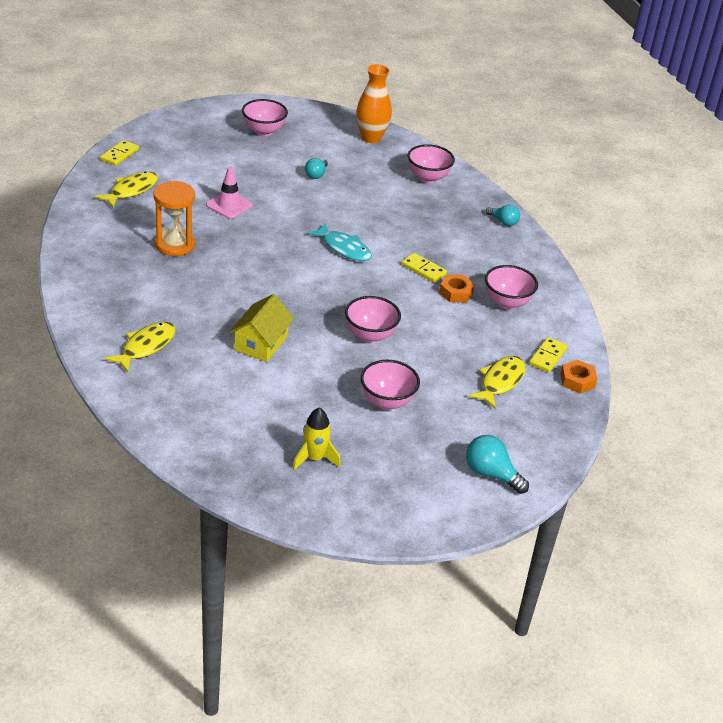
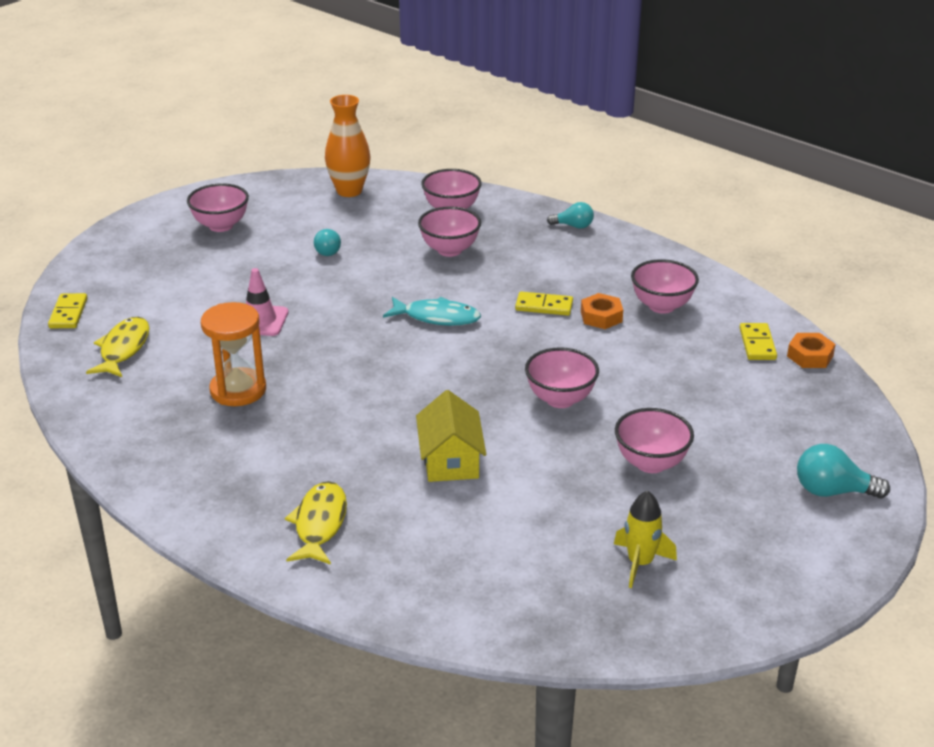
camera: 25 degrees left, 5 degrees down
(398, 205) = (449, 250): none -> pink bowl
(500, 382) = (740, 390): yellow fish -> none

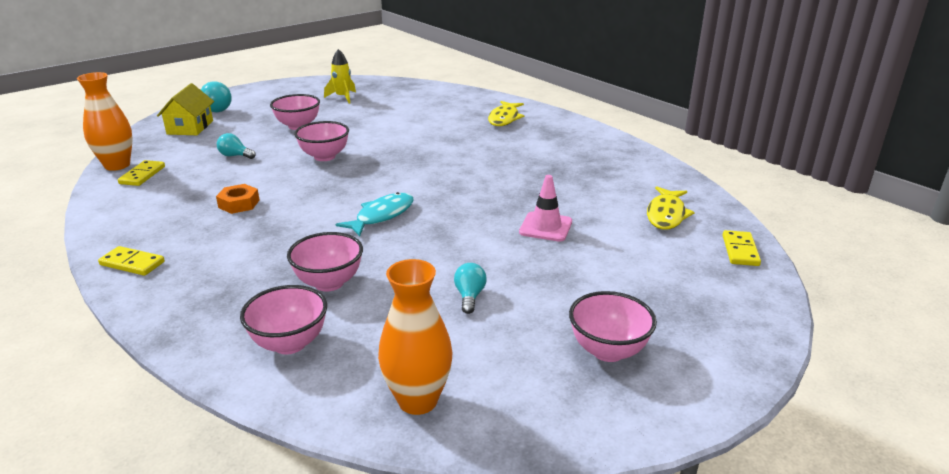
camera: 170 degrees left, 5 degrees down
(238, 390) = (559, 179): orange hourglass -> none
(437, 317) = (382, 216): turquoise fish -> turquoise fish turned 105 degrees clockwise
(450, 460) = (418, 135): yellow house -> yellow house (190, 127)
(544, 306) = (280, 216): yellow domino -> yellow domino (132, 263)
(573, 226) = (161, 300): turquoise light bulb -> turquoise light bulb (235, 156)
(662, 306) = (177, 207): pink bowl -> none
(810, 356) = (117, 165): orange nut -> orange vase

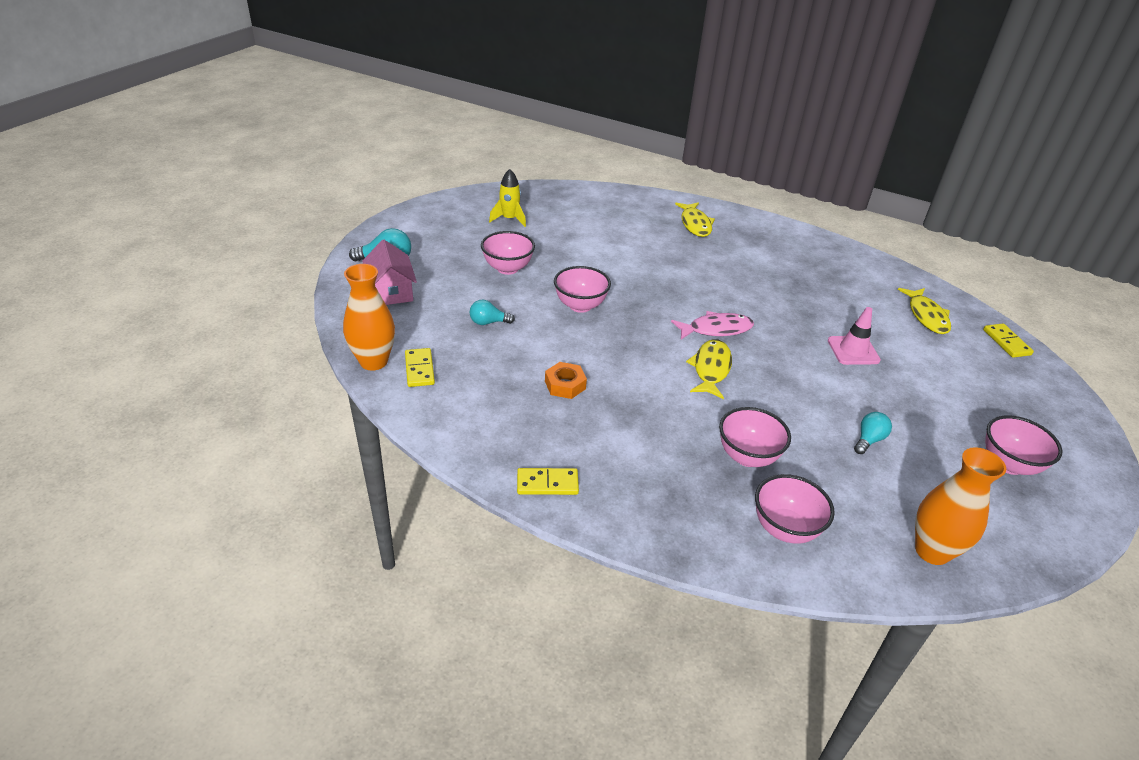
camera: 25 degrees left, 10 degrees up
(190, 127) = (391, 291): yellow house -> pink house
(382, 216) = (711, 369): turquoise fish -> yellow fish
(425, 190) = (716, 329): none -> pink fish
(469, 296) = (868, 440): turquoise light bulb -> turquoise light bulb turned 60 degrees clockwise

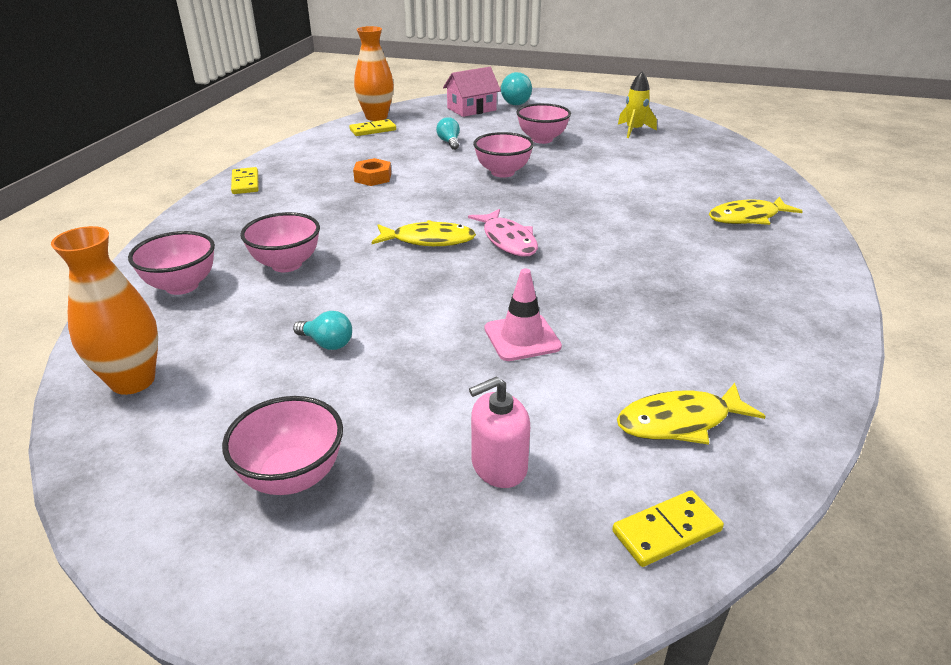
camera: 80 degrees right, 5 degrees down
(977, 383) = (498, 466): none -> pink soap dispenser

